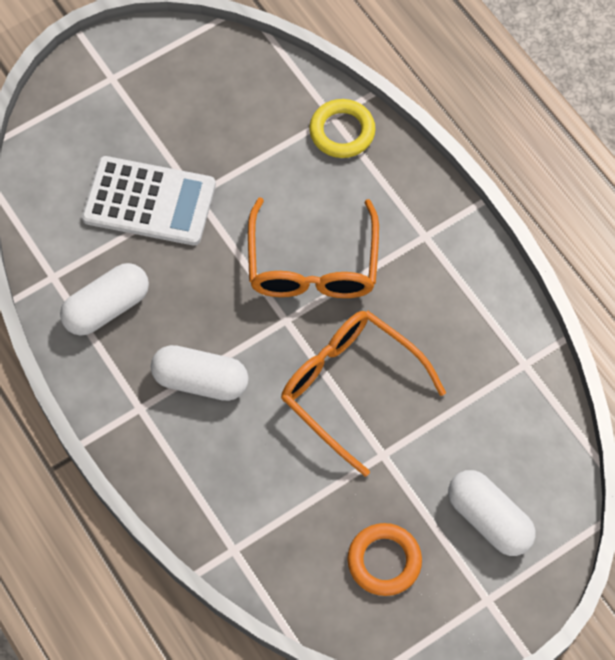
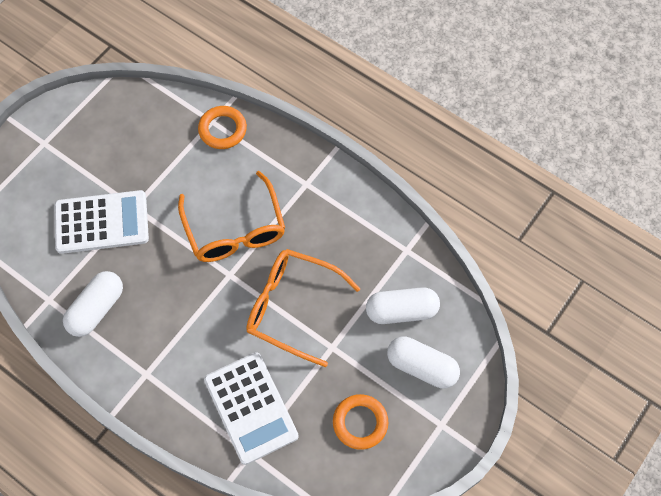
camera: 20 degrees left, 0 degrees up
(200, 381) = (183, 339): white capsule -> white capsule (401, 311)
(253, 494) = (251, 408): none -> white calculator
(342, 131) = (222, 130): yellow ring -> orange ring

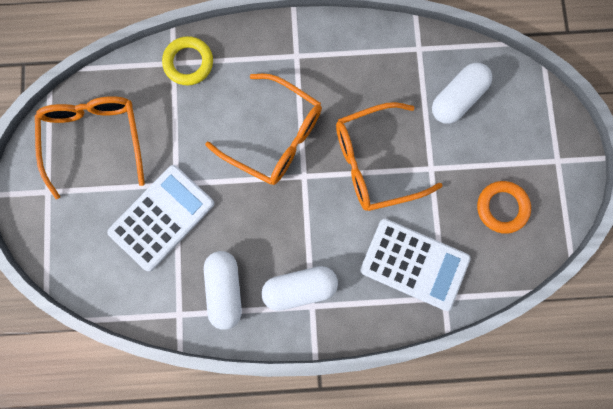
camera: 40 degrees left, 15 degrees up
(108, 133) = (95, 140): none -> orange glasses
(222, 130) = (188, 63): orange ring -> yellow ring
(421, 366) = (507, 129): white capsule -> white capsule (299, 287)

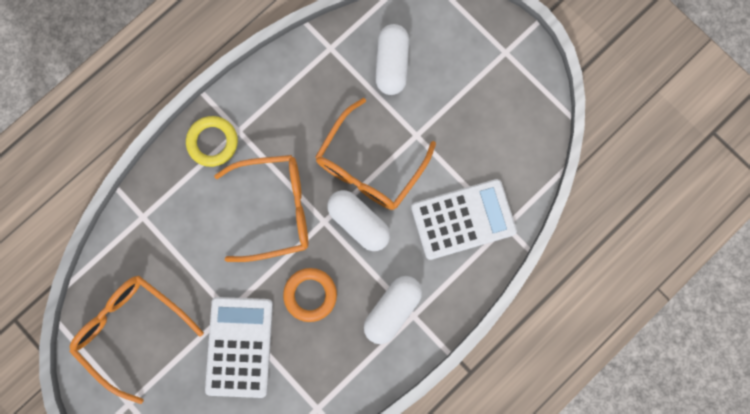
camera: 40 degrees left, 0 degrees up
(188, 63) = (155, 206): yellow ring -> yellow ring (213, 142)
(225, 289) = (336, 359): white capsule -> white capsule (359, 222)
(501, 207) = (493, 122): orange ring -> orange ring (310, 295)

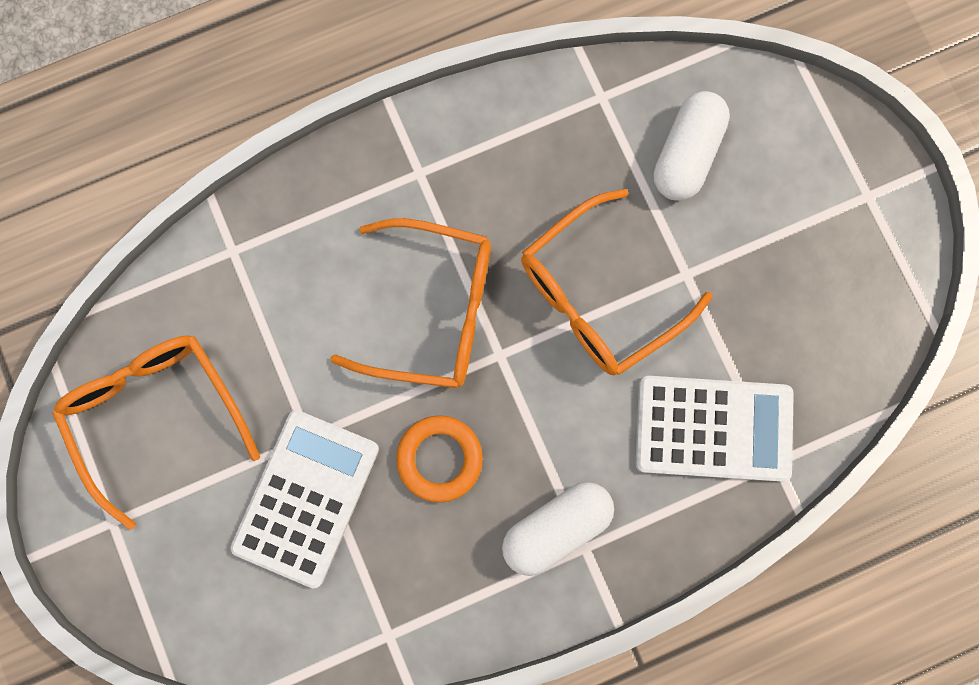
camera: 20 degrees right, 0 degrees up
(213, 142) = (375, 177): yellow ring -> none
(359, 222) = (552, 375): white capsule -> none

